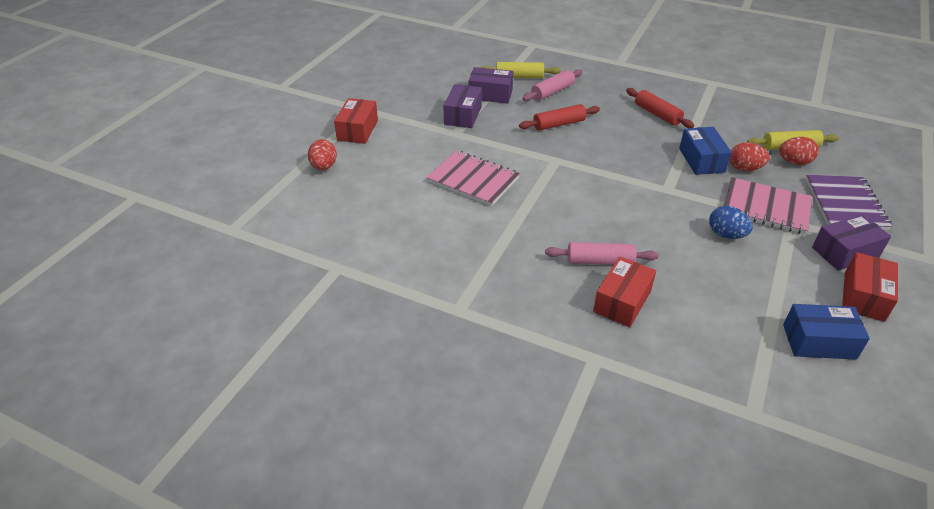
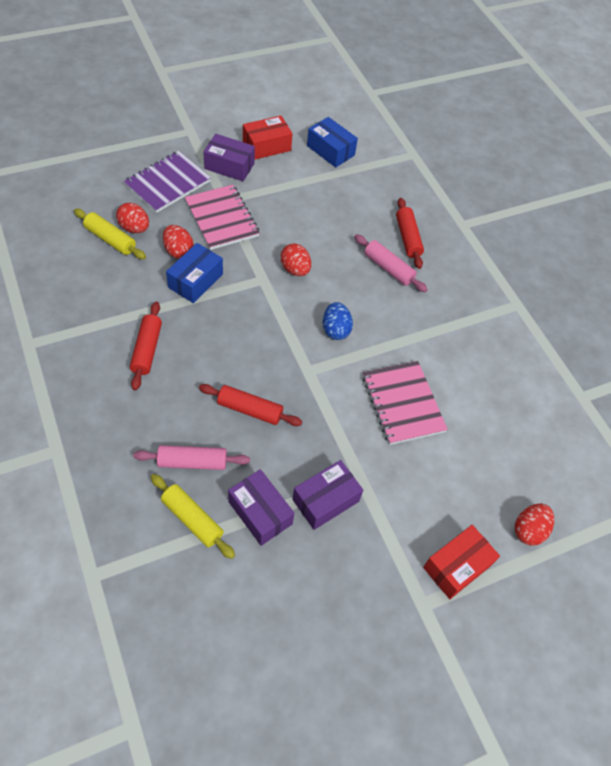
camera: 145 degrees left, 15 degrees up
(622, 301) = (408, 238): red box -> red rolling pin
(660, 210) = (295, 269): none -> red egg
(726, 234) = (280, 224): blue egg -> blue egg (335, 330)

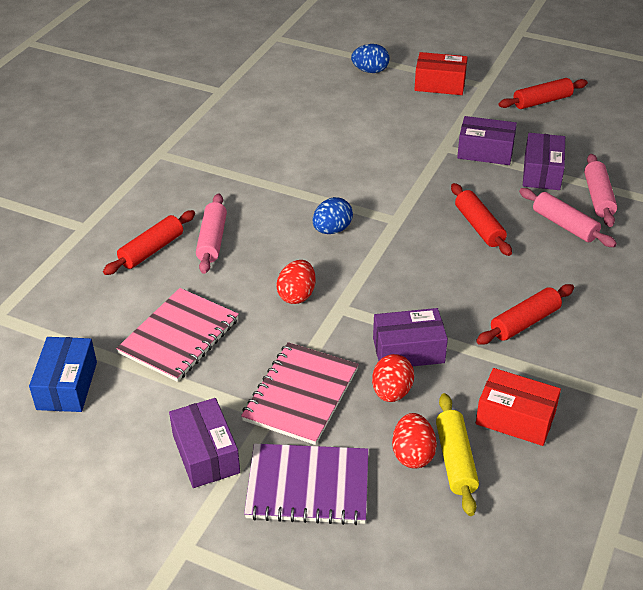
camera: 125 degrees left, 15 degrees down
(192, 519) = (598, 197): yellow rolling pin -> pink rolling pin
(195, 281) = (408, 350): blue box -> purple box
(267, 146) = (125, 447): red box -> red box (515, 418)
(351, 627) = (542, 101): none -> red rolling pin
(402, 403) = (352, 160): pink notebook -> pink notebook (179, 336)
(529, 530) = (370, 71): red egg -> blue egg

